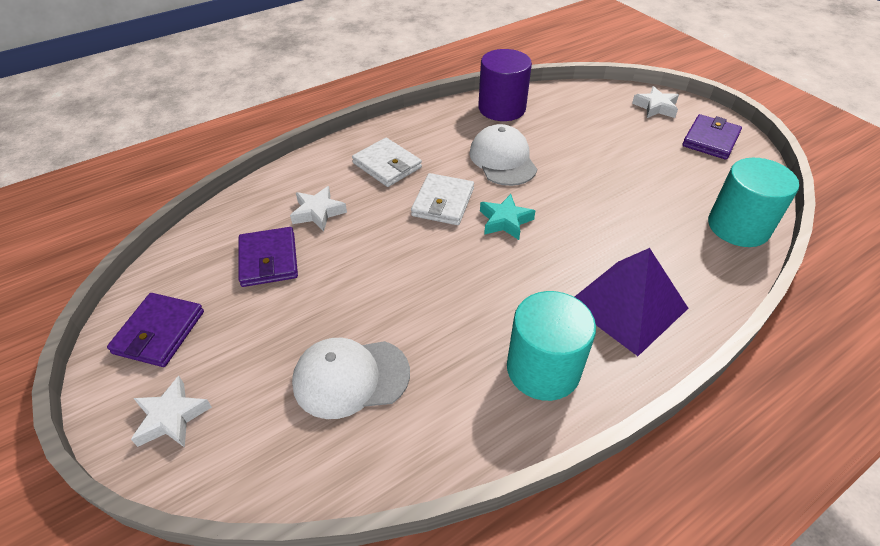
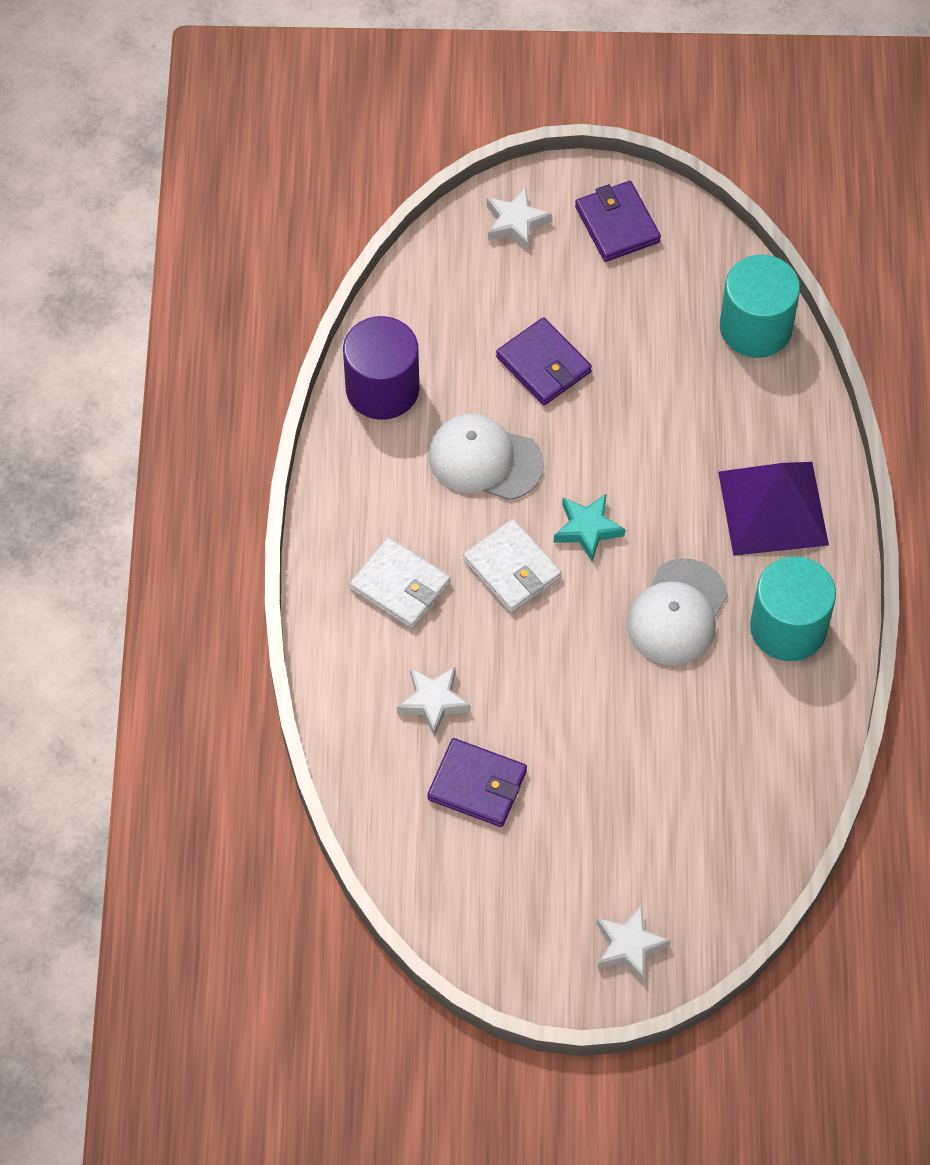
camera: 55 degrees left, 15 degrees up
(159, 332) = (512, 924): purple wallet -> purple wallet (543, 364)
(350, 378) = (688, 784): white cap -> white cap (677, 613)
(387, 165) = (400, 586): white wallet -> white wallet turned 45 degrees clockwise

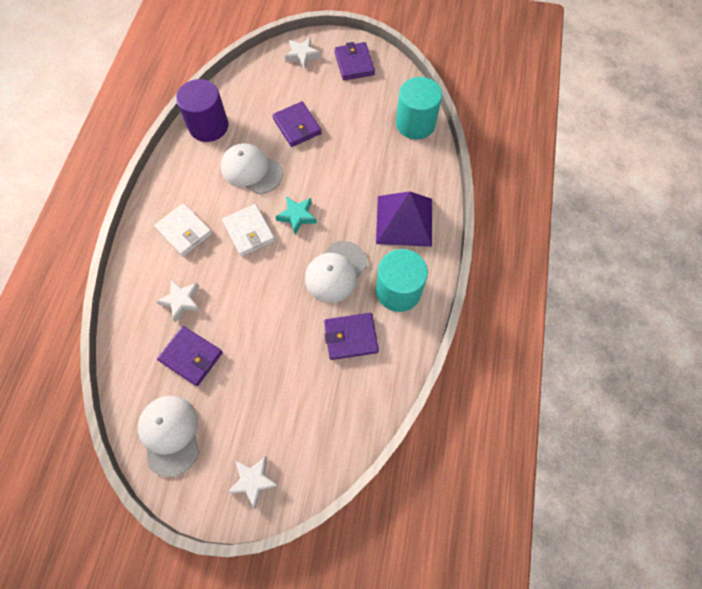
camera: 10 degrees right, 5 degrees up
(481, 904) = (170, 434): none -> white cap
(727, 713) = (351, 337): none -> purple wallet

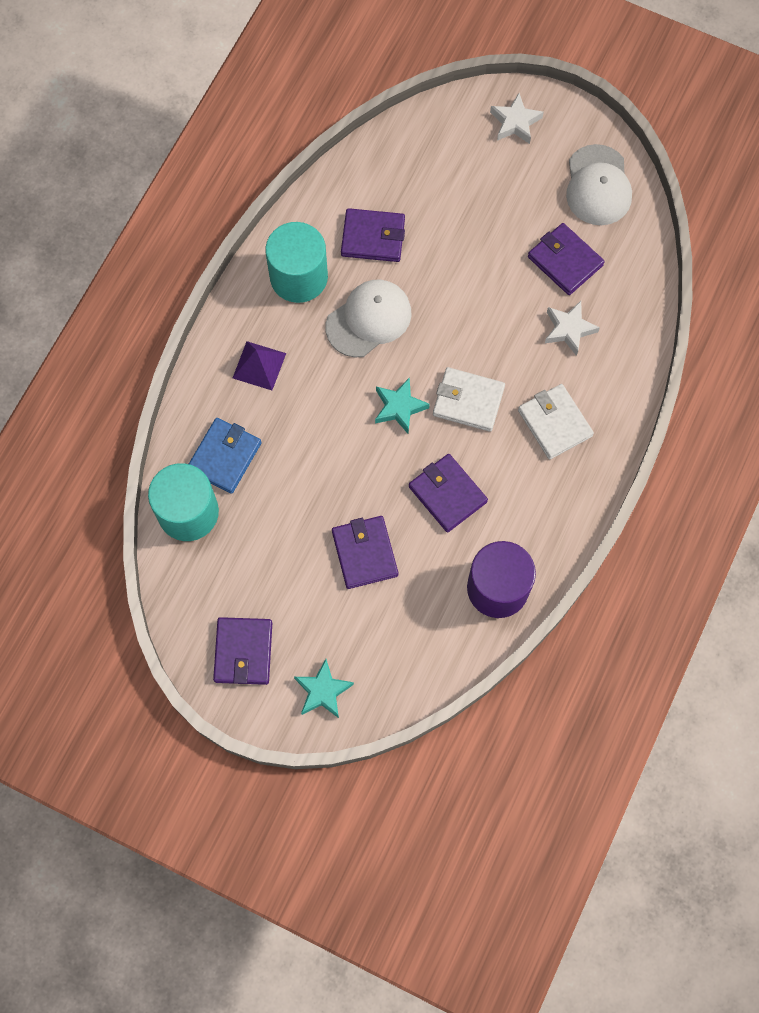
camera: 165 degrees left, 5 degrees up
(249, 231) = (468, 401): white wallet -> white wallet turned 60 degrees counterclockwise
(251, 170) = (447, 494): white cap -> purple wallet
(302, 55) = (323, 691): white star -> turquoise star
(404, 221) = (259, 365): purple pyramid -> purple pyramid, size x0.56
(405, 159) = (224, 457): none -> blue wallet

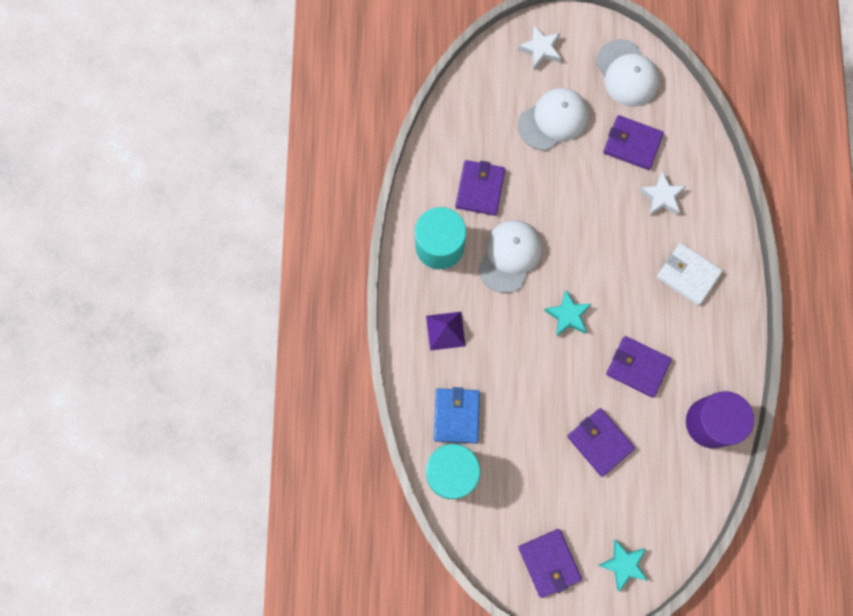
camera: 25 degrees left, 5 degrees up
(373, 237) = (480, 189): purple wallet -> purple wallet turned 60 degrees counterclockwise
(468, 401) = (616, 287): white wallet -> none
(491, 200) = (553, 120): none -> white cap

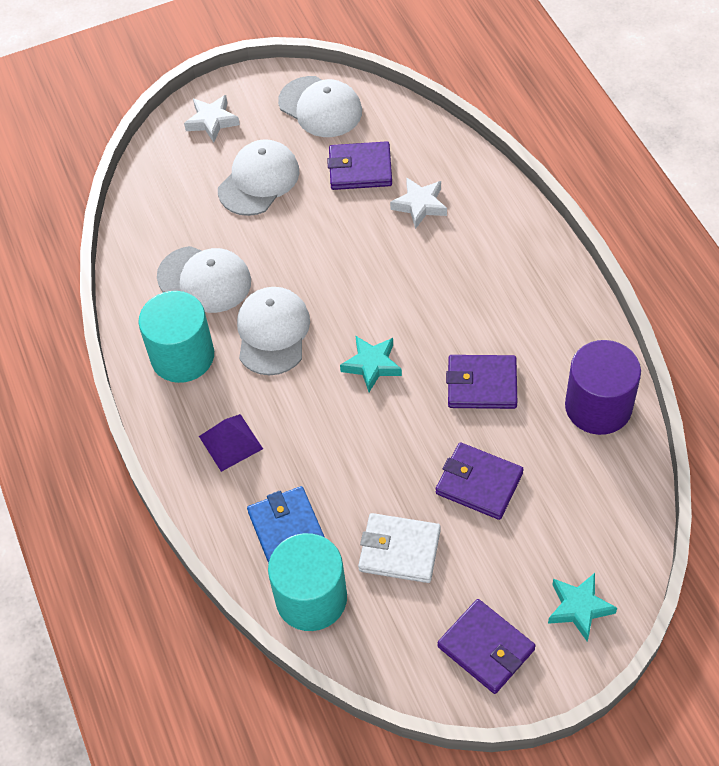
camera: 20 degrees left, 20 degrees down
(480, 189) = (204, 279): purple wallet -> white cap
(687, 275) = (490, 268): white wallet -> white wallet (399, 550)

